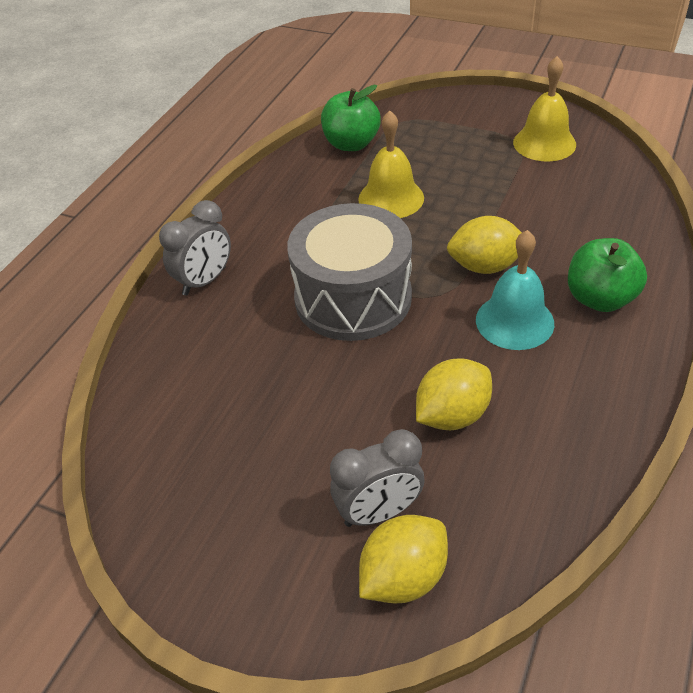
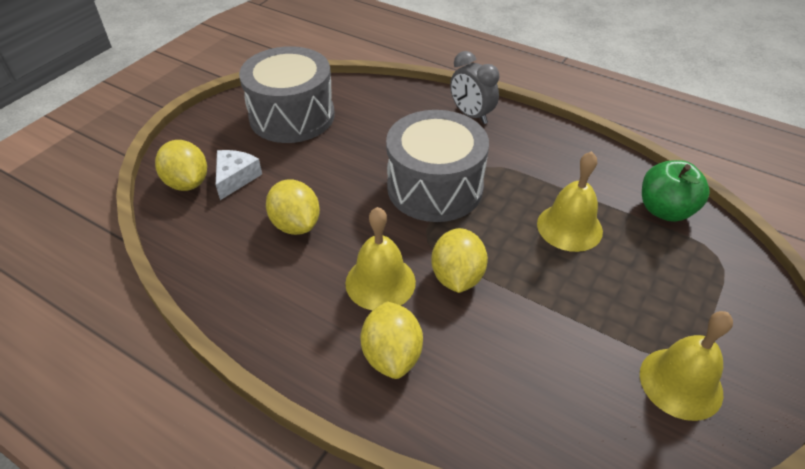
camera: 95 degrees right, 0 degrees up
(215, 480) = (292, 116): none -> grey drum
(378, 512) = (235, 178): grey clock -> white cheese
(514, 321) = (380, 282): turquoise bell -> yellow bell
(600, 299) = (392, 355): green apple -> yellow lemon

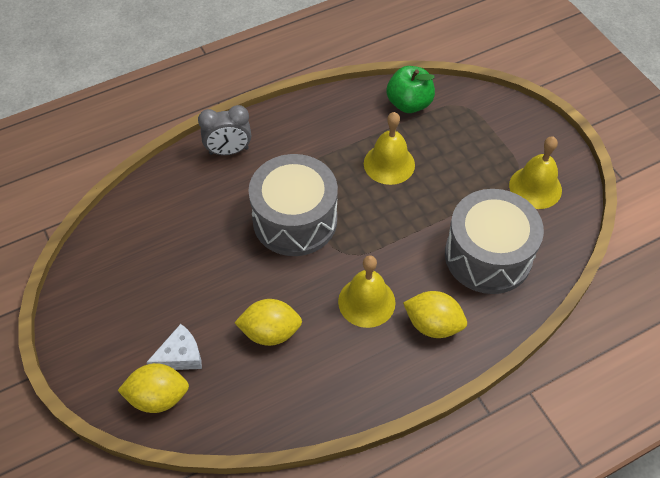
camera: 60 degrees left, 10 degrees up
(235, 178) = (180, 356): white cheese -> white cheese turned 105 degrees clockwise
(292, 116) = (125, 279): grey drum -> grey drum (488, 256)
(457, 277) = (391, 253): yellow lemon -> none

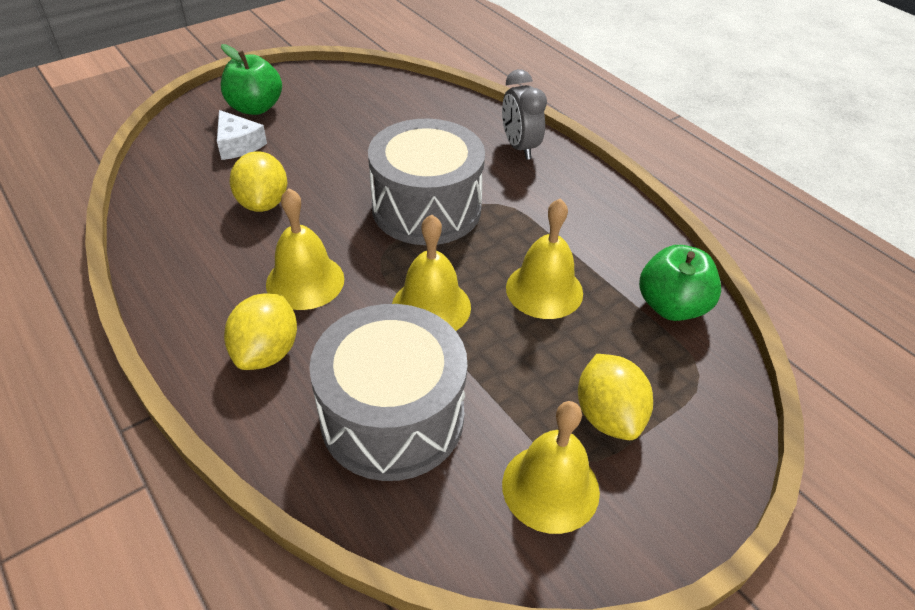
camera: 80 degrees right, 10 degrees down
(120, 344) = (255, 108): none -> green apple
(158, 397) = (192, 137): yellow lemon -> yellow lemon (608, 416)
(399, 227) = (431, 306): none -> yellow bell

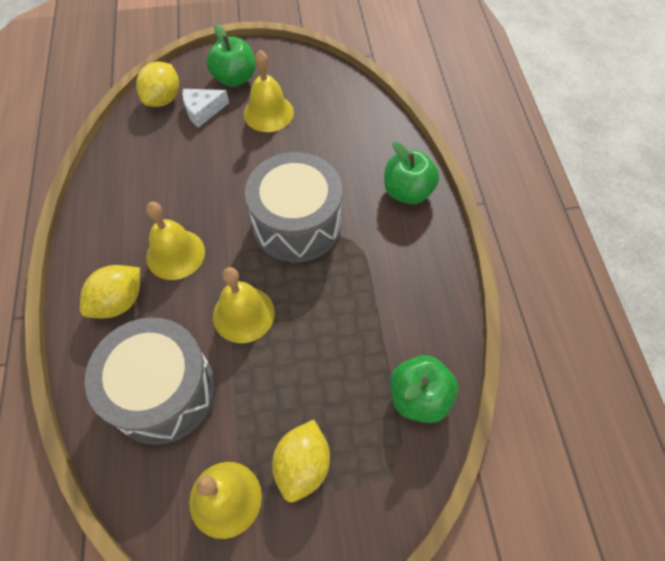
camera: 30 degrees right, 15 degrees up
(238, 144) = (203, 111): white cheese -> white cheese turned 75 degrees clockwise
(263, 203) = (188, 173): yellow lemon -> yellow lemon (163, 99)
(519, 147) = (407, 192): grey clock -> green apple
(544, 290) = (332, 337): yellow bell -> yellow bell (268, 113)

